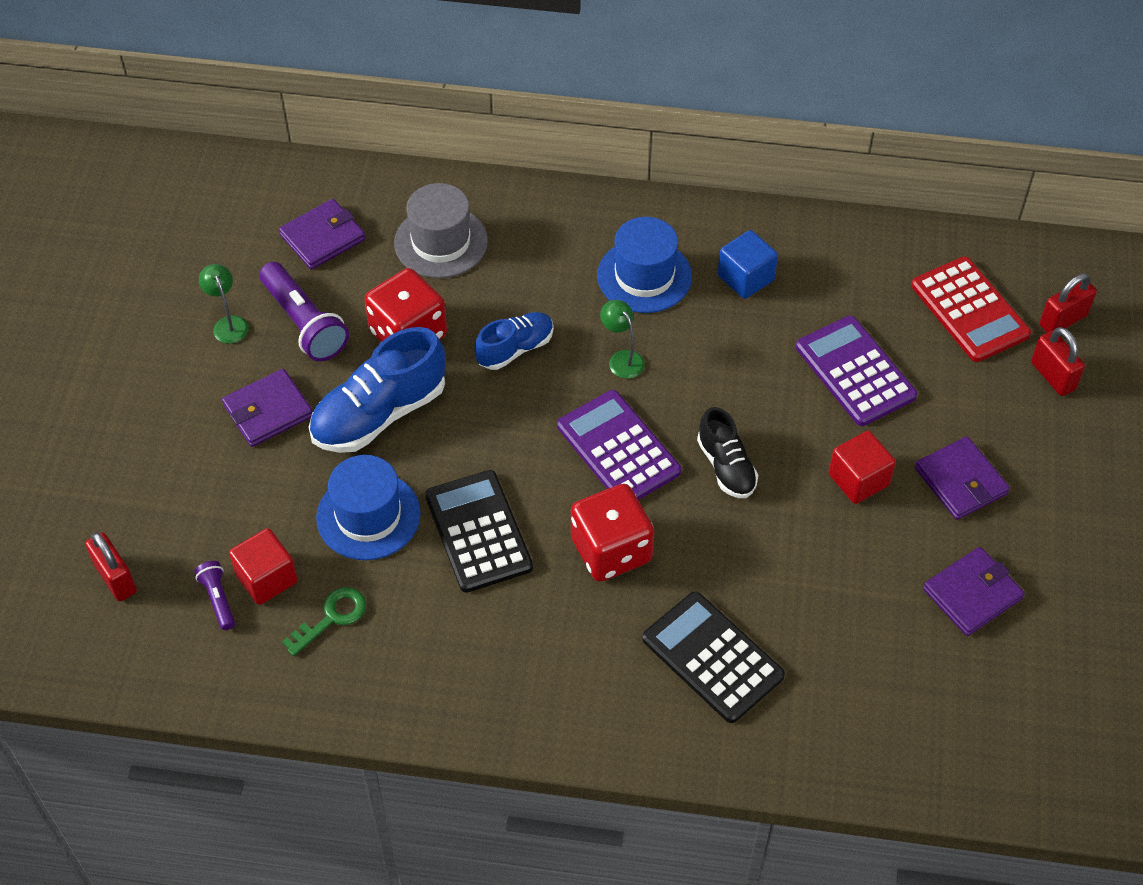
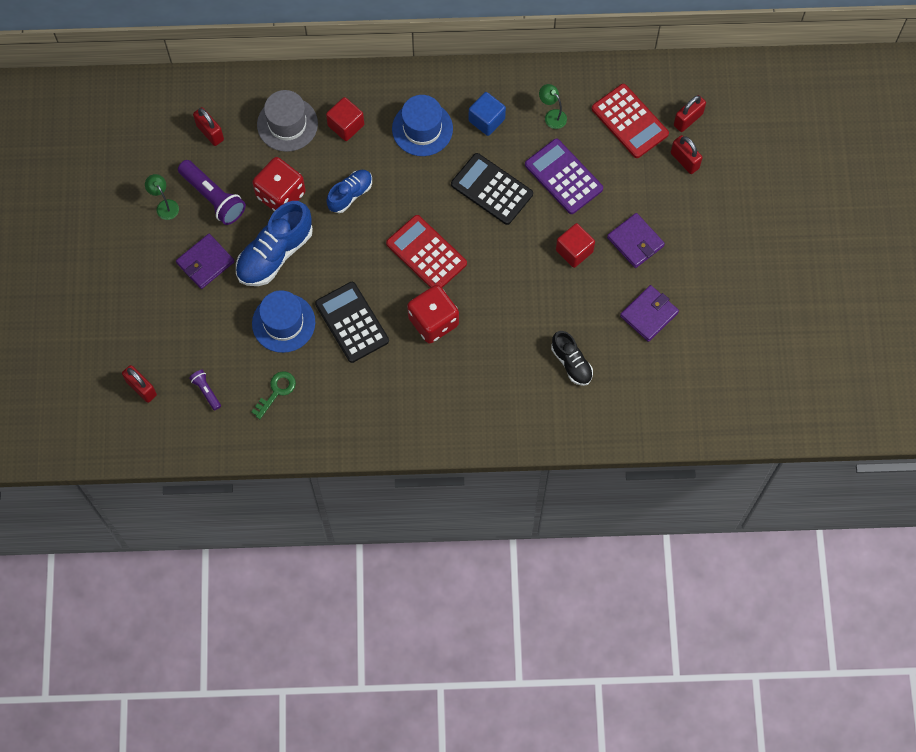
camera: 10 degrees left, 15 degrees up
(266, 578) = (232, 373): red cube -> red cube (346, 125)
(323, 237) = (210, 132): purple wallet -> red padlock
(618, 449) = (426, 253): purple calculator -> red calculator
(622, 359) = (418, 191): green lamp -> green lamp (552, 116)
(712, 657) = (503, 379): black calculator -> black calculator (492, 189)
(726, 466) = (493, 255): black shoe -> black shoe (571, 363)

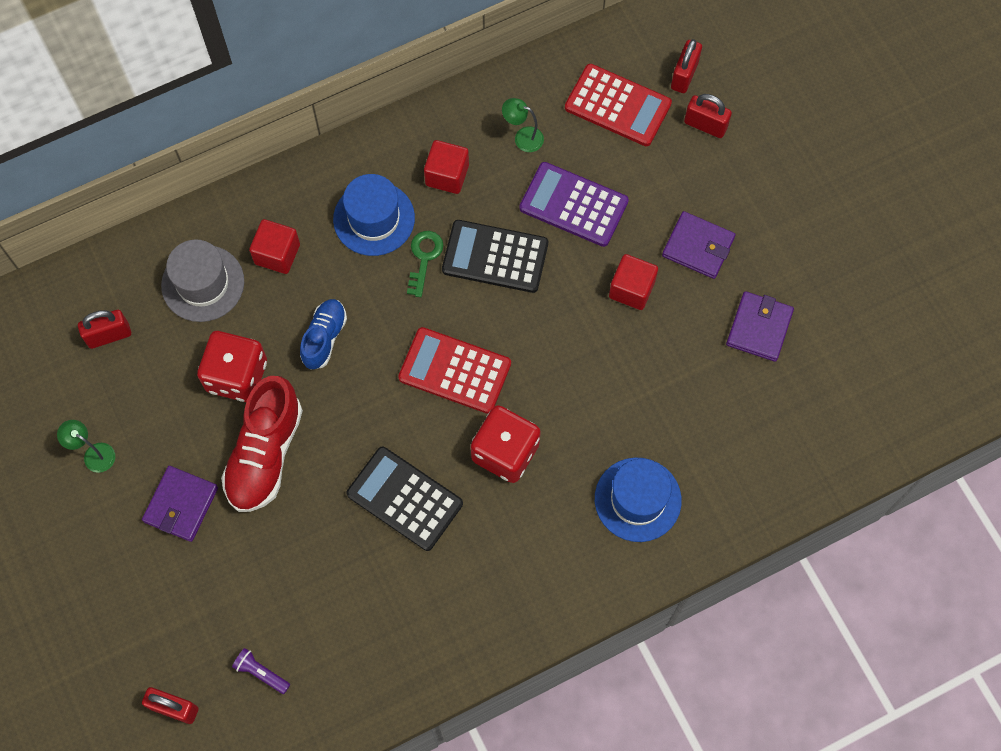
camera: 25 degrees left, 0 degrees up
(210, 132) = (109, 335): red padlock -> red padlock turned 45 degrees counterclockwise
(213, 197) = (151, 416): purple flashlight -> none
(275, 253) = (265, 454): blue shoe -> red shoe
(276, 391) = (352, 631): green key -> green key (424, 258)
(283, 323) = (318, 538): blue hat -> blue hat (637, 499)
(486, 120) = (447, 175): blue cube -> red cube
(571, 363) = (698, 429): black shoe -> none

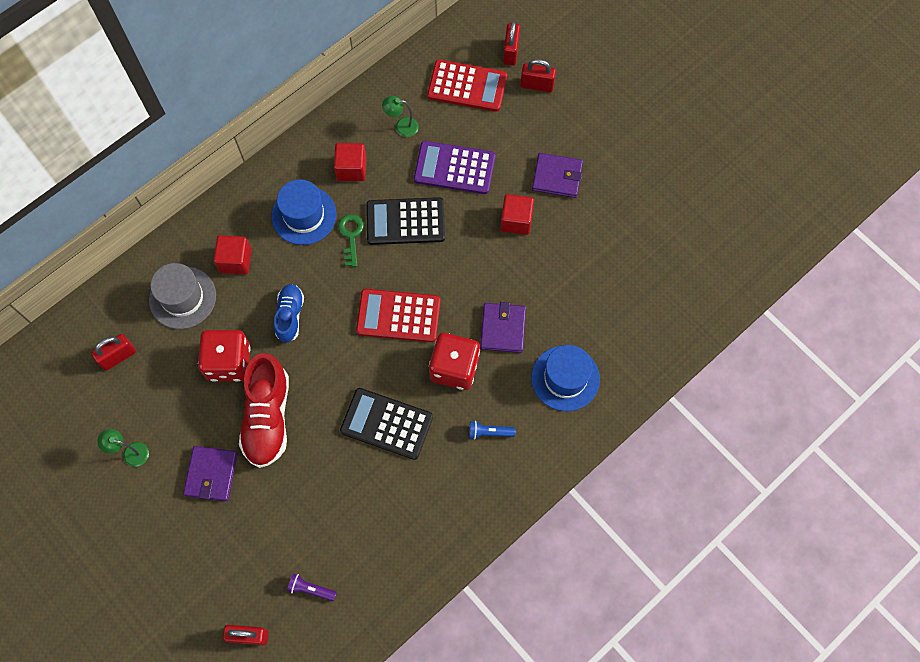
camera: 15 degrees left, 0 degrees up
(526, 542) = (489, 432): none -> blue flashlight
(759, 328) = (619, 226): purple wallet -> purple wallet (503, 328)

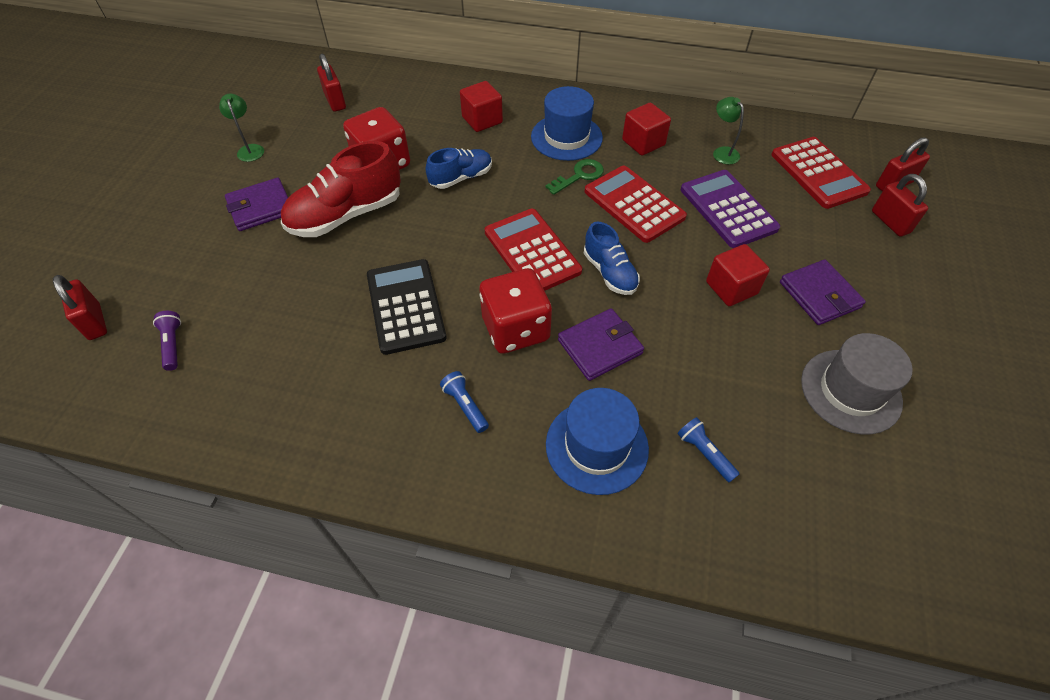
camera: 55 degrees right, 15 degrees down
(118, 357) = (335, 101): red padlock -> red padlock turned 45 degrees clockwise
(182, 297) = (419, 108): grey hat -> grey hat (850, 391)
(405, 221) = (634, 204): black calculator -> red calculator
(452, 281) = (609, 272): none -> blue shoe
(608, 326) = (704, 453): none -> blue flashlight

